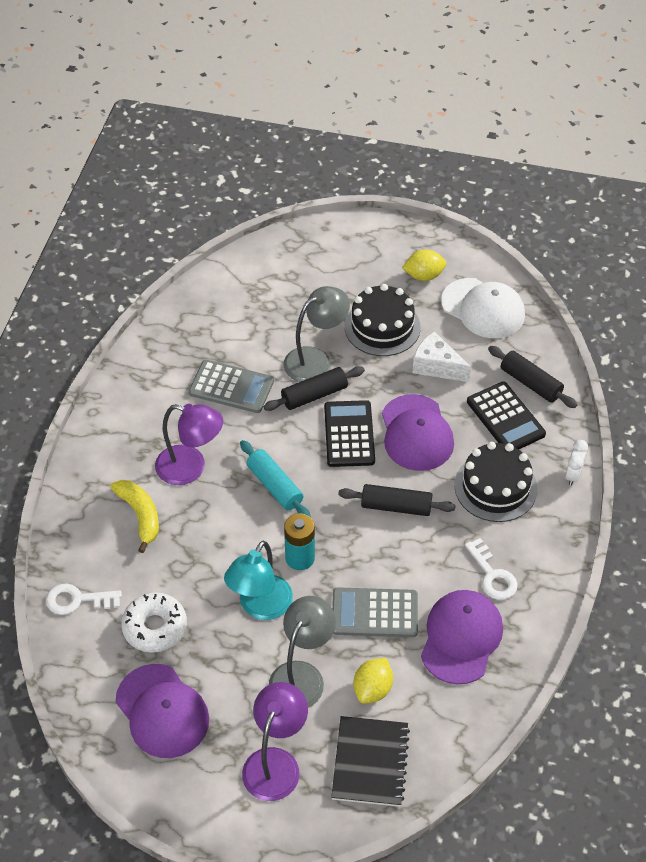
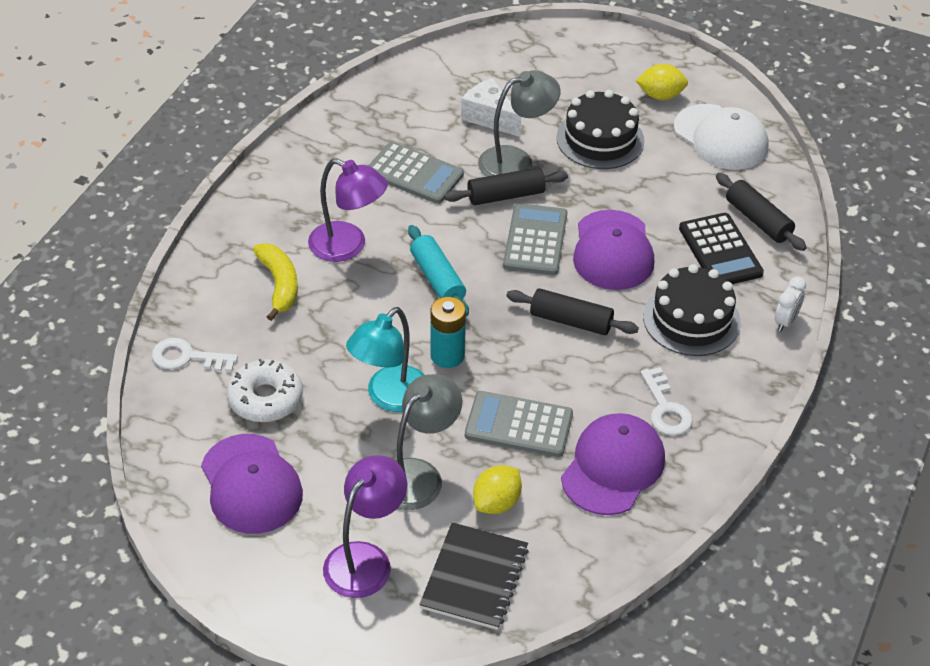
camera: 10 degrees right, 5 degrees down
(349, 434) = (535, 240): black calculator -> grey calculator
(436, 366) = (652, 187): white cheese -> white cheese (489, 117)

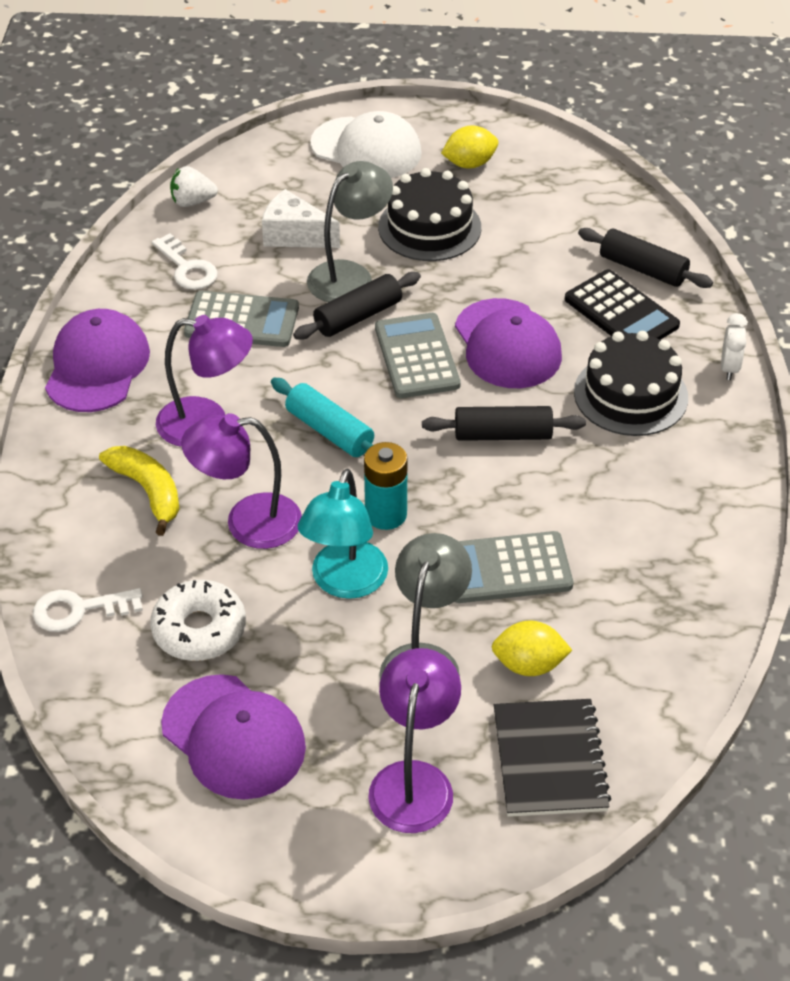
camera: 20 degrees left, 0 degrees up
(340, 330) = (247, 522): none -> purple lamp
(423, 69) = (192, 202): none -> white strawberry
(496, 503) = (529, 665): yellow lemon -> yellow lemon turned 75 degrees clockwise
(613, 467) = (634, 583): purple cap -> purple cap (97, 366)
(666, 409) = (656, 500): white key -> white key (187, 268)
(721, 137) = (557, 192): white cap -> white cap (366, 149)

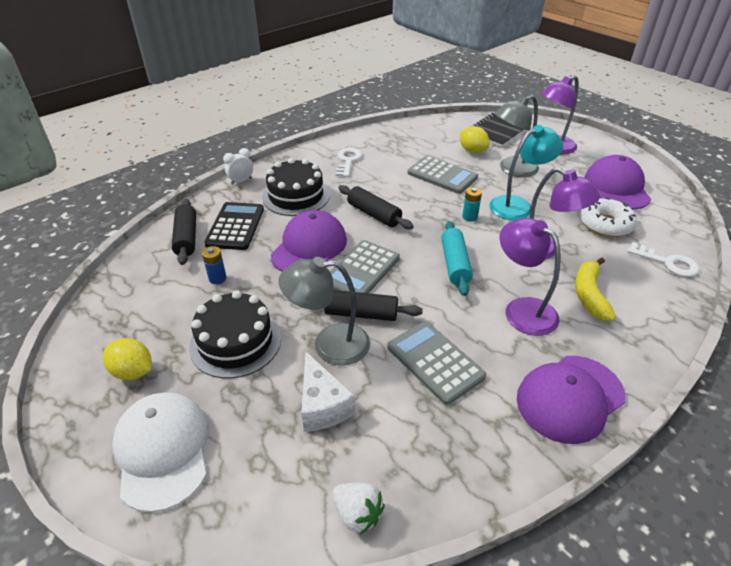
camera: 135 degrees left, 5 degrees down
(187, 268) = (431, 438): white key -> white key (348, 161)
(386, 514) = (469, 217): turquoise battery -> turquoise battery, size x0.63
(537, 257) = (217, 278): none -> blue battery

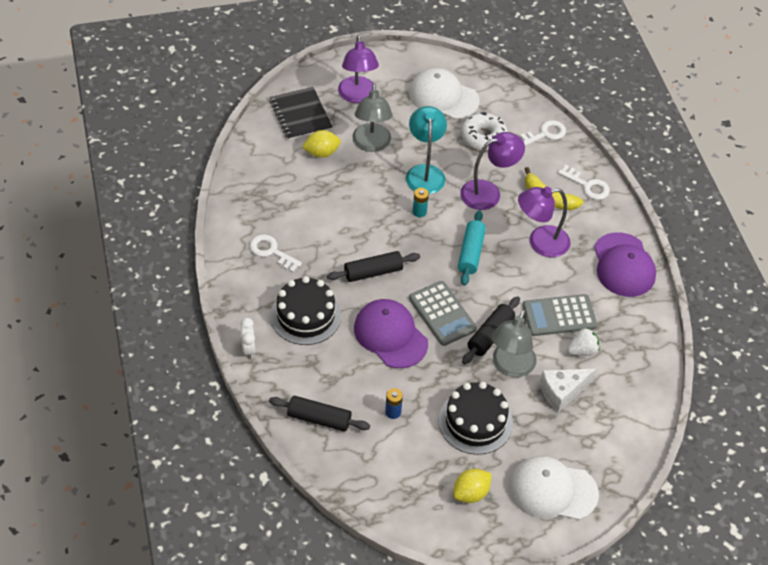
camera: 65 degrees left, 10 degrees up
(235, 226) = (325, 377): black calculator -> none
(322, 405) = (562, 392): white cheese -> white cheese turned 150 degrees clockwise
(357, 514) = (646, 406): white strawberry -> white strawberry (582, 350)
(442, 175) = (346, 196): grey calculator -> none
(455, 264) = (471, 253): turquoise rolling pin -> turquoise rolling pin turned 75 degrees clockwise
(616, 187) = (443, 97): purple cap -> white cap
(646, 320) = (587, 186): none -> white key

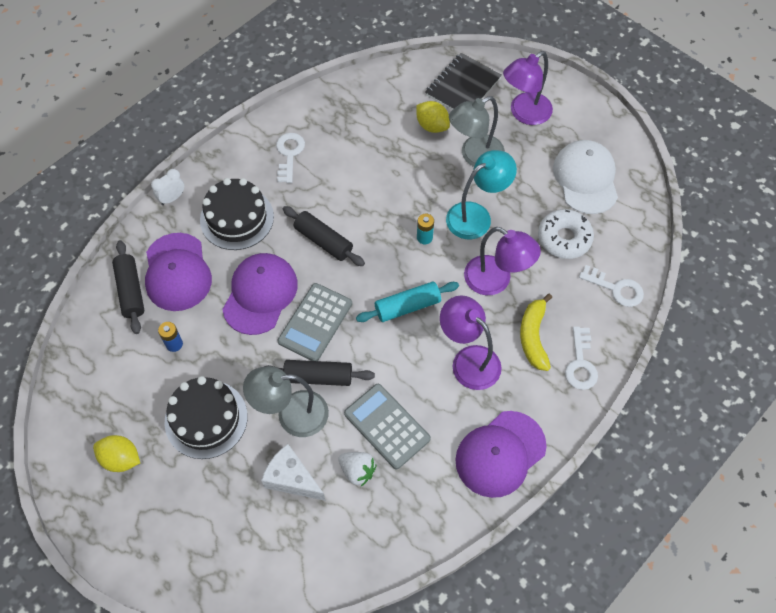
camera: 60 degrees right, 10 degrees up
(326, 379) = (177, 272): none -> purple cap
(552, 490) = (166, 532): white cap -> none

